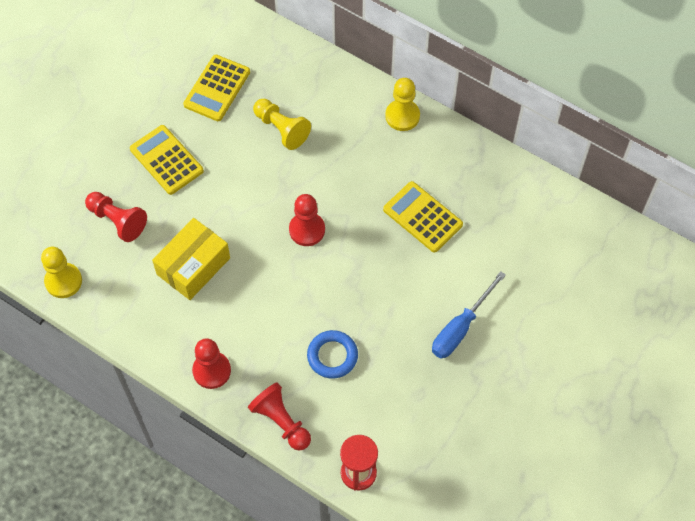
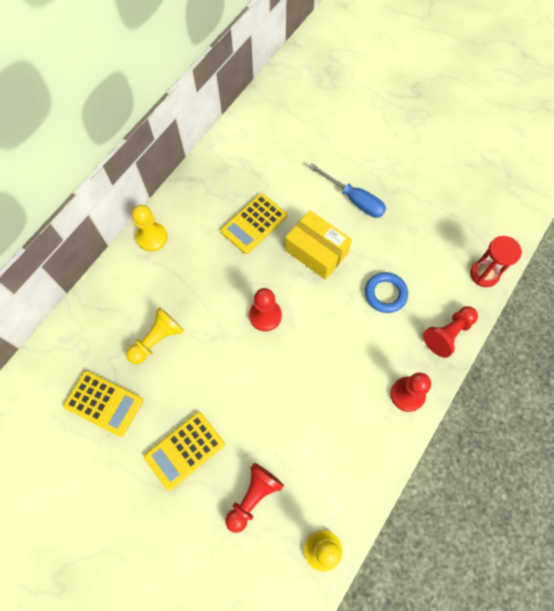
camera: 90 degrees left, 5 degrees up
(193, 266) = (303, 416): yellow box -> yellow box (316, 251)

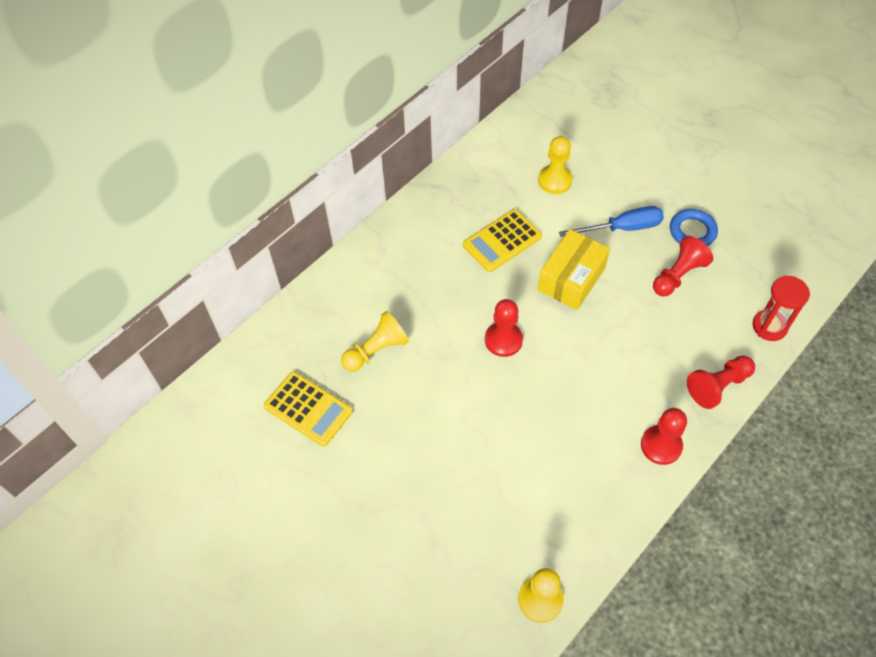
camera: 10 degrees right, 10 degrees down
(152, 237) = (383, 242): yellow pawn -> yellow pawn (555, 180)
(185, 450) = (393, 470): yellow calculator -> none
(253, 497) = (466, 531): red pawn -> red pawn (678, 275)
(316, 251) = (571, 279): yellow box -> yellow box turned 75 degrees clockwise
(354, 199) = (622, 228): blue screwdriver -> blue screwdriver turned 60 degrees counterclockwise
(385, 294) = (647, 334): blue ring -> blue ring (692, 231)

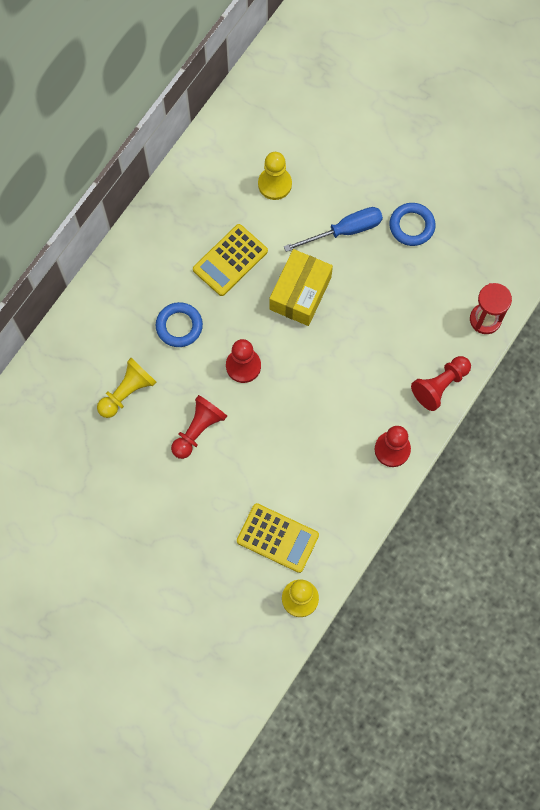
camera: 10 degrees left, 15 degrees up
(308, 409) = (75, 458): yellow calculator -> yellow calculator (277, 538)
(441, 294) = (179, 326): none -> blue ring
(678, 275) = (400, 276): red pawn -> red pawn (198, 430)

